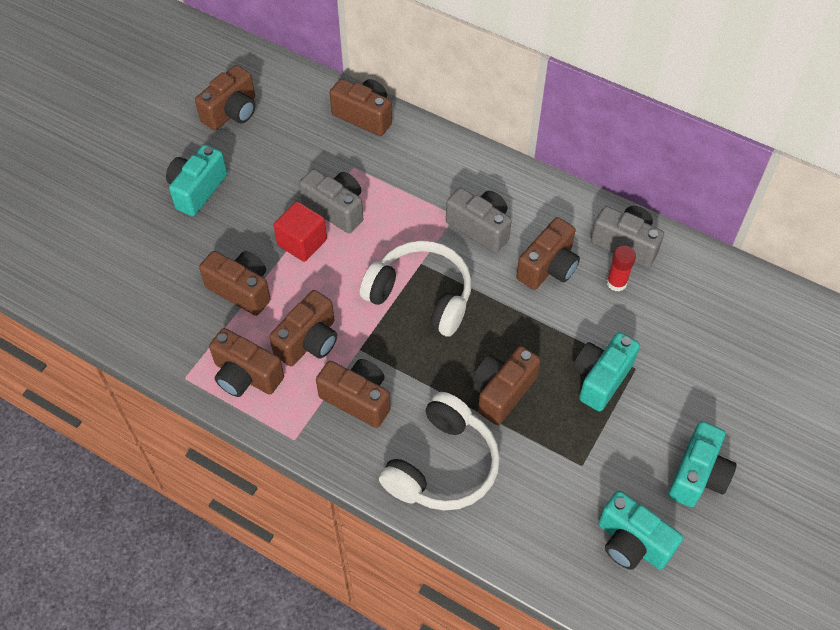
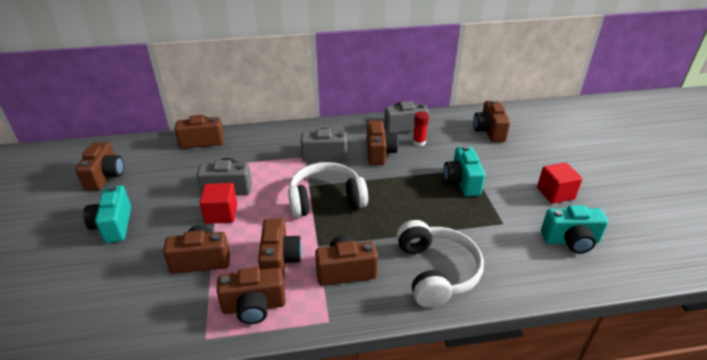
camera: 40 degrees left, 20 degrees down
(502, 392) = (423, 216): brown camera -> brown camera (489, 131)
(697, 475) = (555, 193): turquoise camera -> red cube

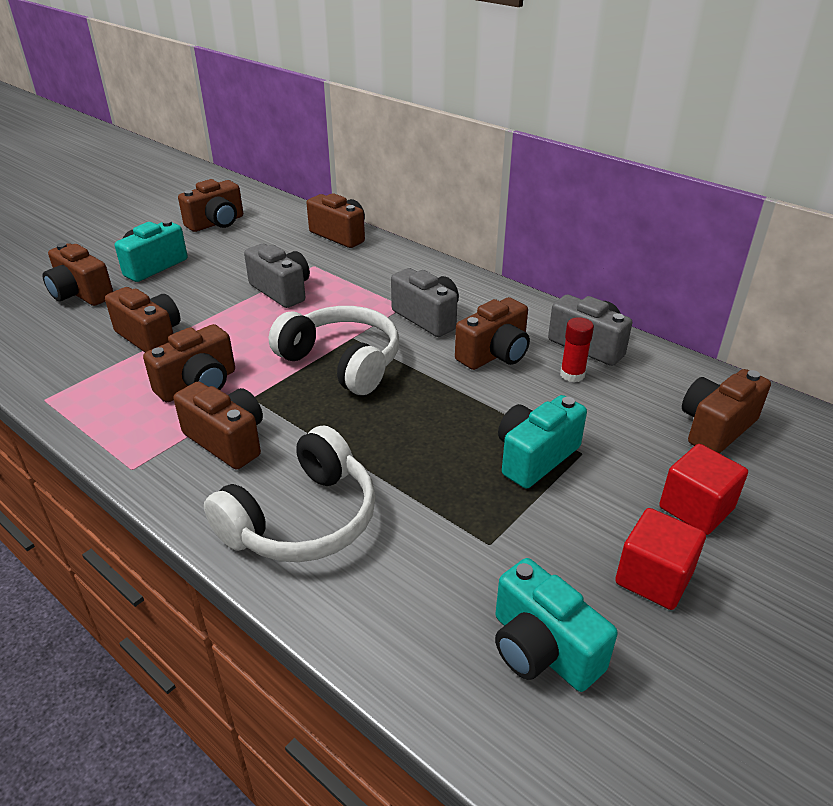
camera: 50 degrees right, 0 degrees up
(221, 214) = (234, 310): red cube -> red cube (696, 508)
(254, 307) = (112, 405): brown camera -> brown camera (81, 294)

